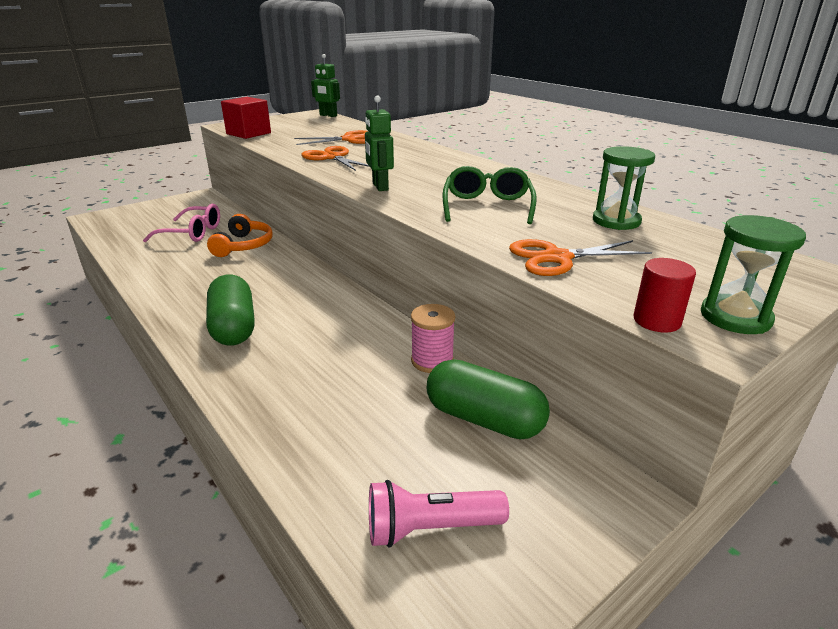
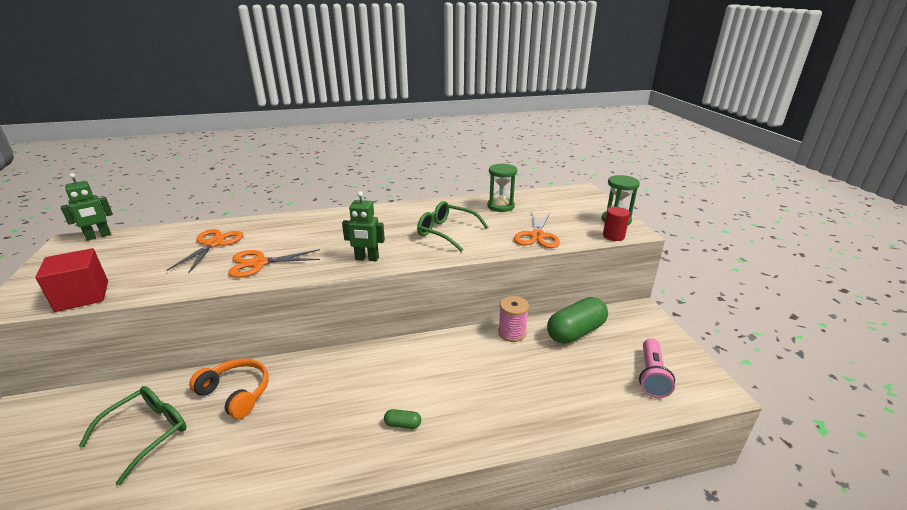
camera: 65 degrees left, 0 degrees up
(192, 233) = (147, 433): pink glasses -> green glasses
(234, 327) = (403, 424): green capsule -> green capsule, size x0.42

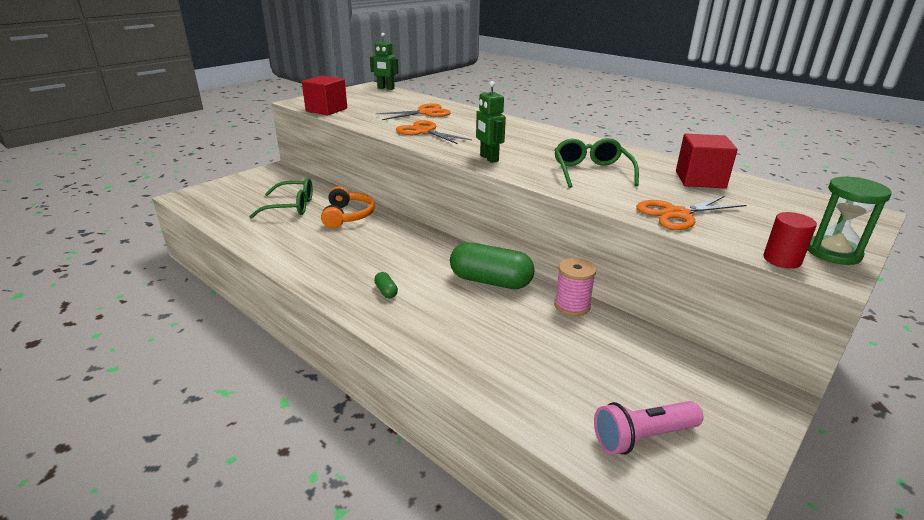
camera: 55 degrees right, 0 degrees up
(500, 206) = (700, 179): green hourglass -> red cube
(576, 332) = (638, 349): green capsule -> green capsule (490, 281)

